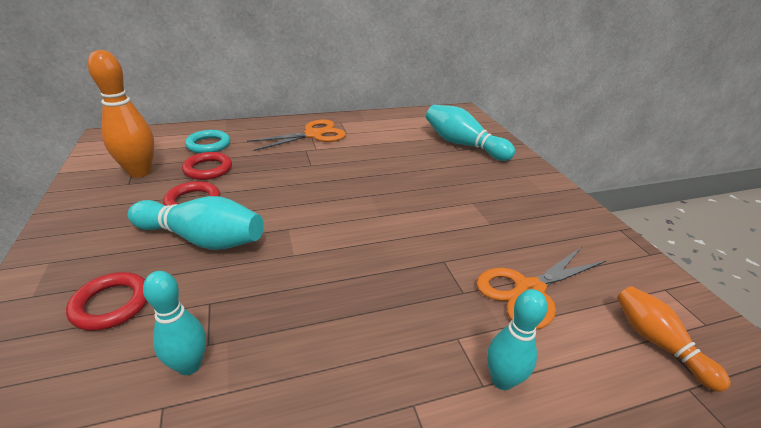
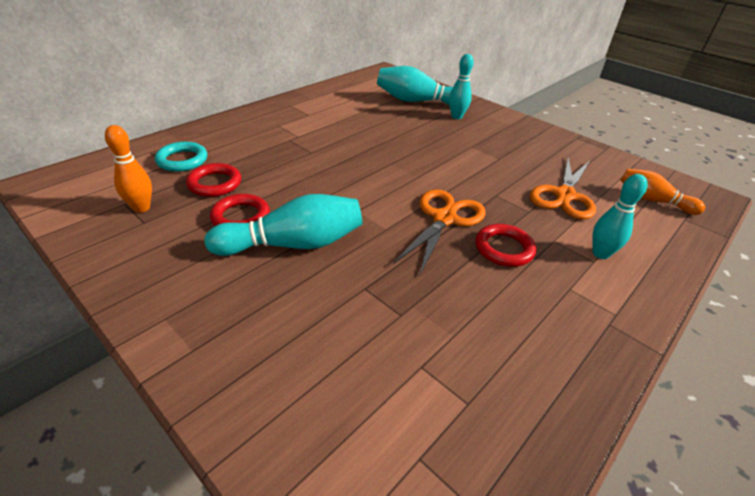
camera: 30 degrees left, 5 degrees up
(111, 304) = (282, 323): red ring -> red ring (504, 248)
(140, 172) = (141, 208): orange bowling pin -> orange bowling pin, size x0.63
(189, 365) = (406, 333): turquoise bowling pin -> turquoise bowling pin (456, 117)
(313, 135) = (279, 123): orange scissors -> orange scissors (444, 218)

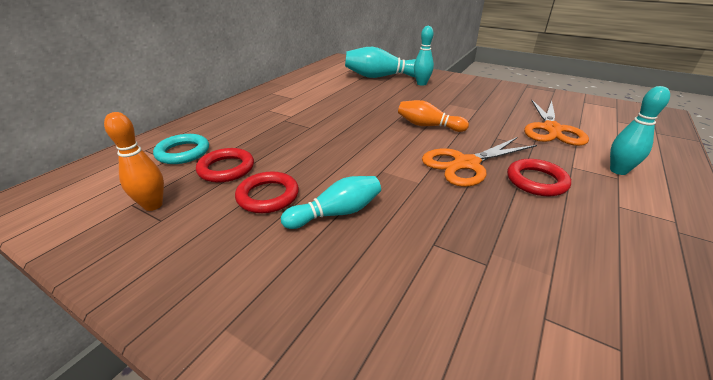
camera: 10 degrees left, 5 degrees down
(293, 244) = (336, 213): turquoise bowling pin -> turquoise bowling pin, size x0.63
(444, 218) = (466, 164): orange scissors -> orange scissors turned 135 degrees counterclockwise
(652, 200) = (621, 122): orange bowling pin -> orange bowling pin (428, 126)

